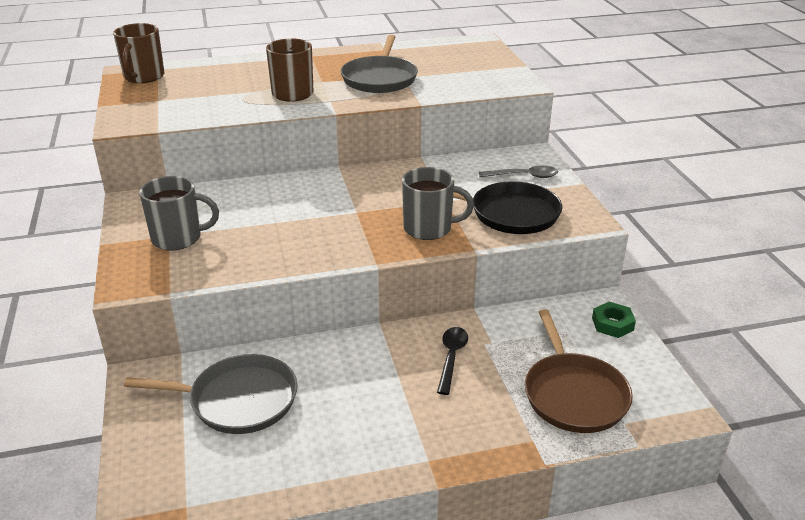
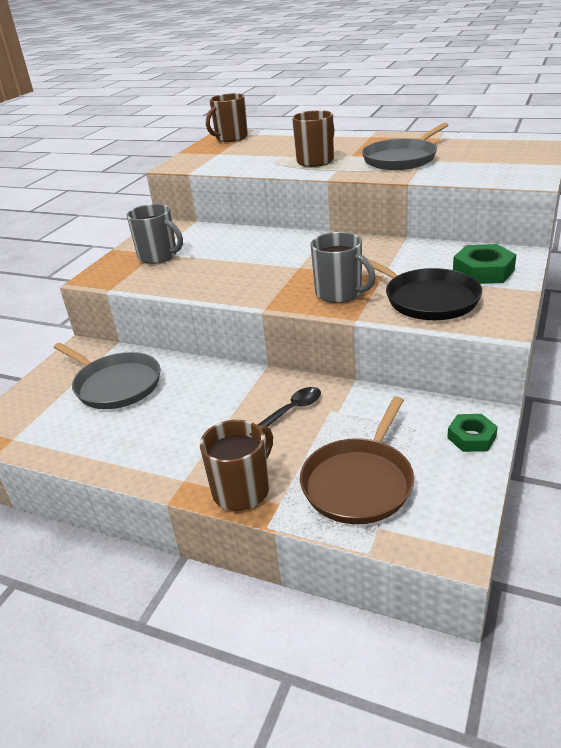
camera: 40 degrees right, 0 degrees up
(490, 444) = (242, 490): none -> brown mug
(523, 176) = (483, 271): grey spoon -> green nut

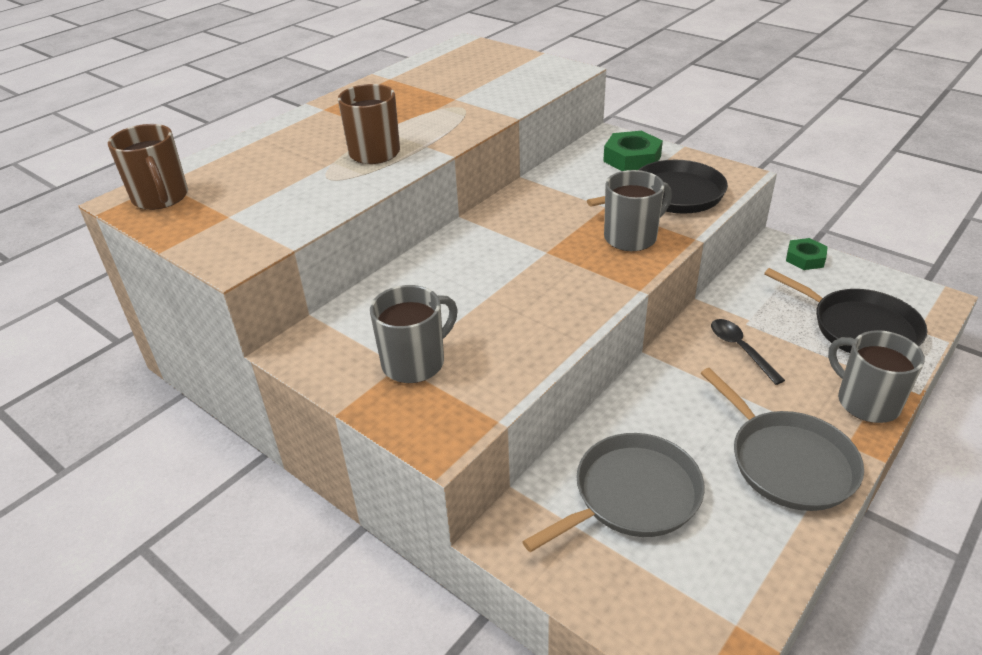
camera: 75 degrees left, 5 degrees up
(242, 490) = (866, 402): brown mug -> grey mug
(359, 482) = (859, 328): brown pan -> black pan
(402, 159) = (436, 107): grey pan -> grey pan (787, 462)

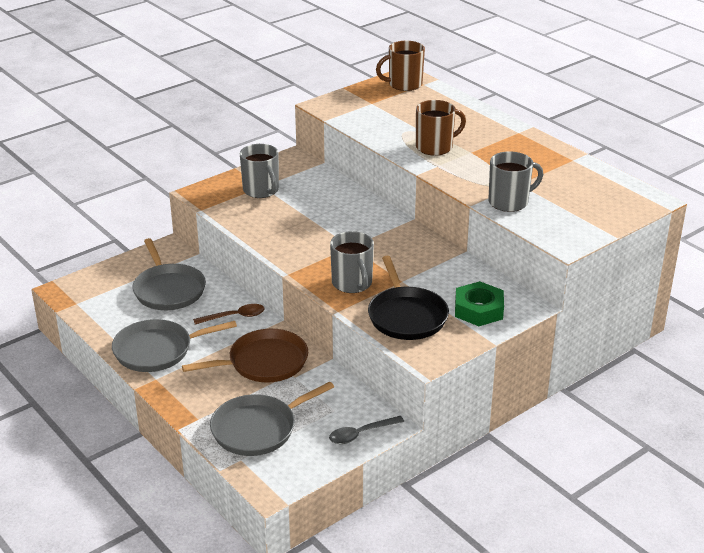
camera: 100 degrees right, 5 degrees down
(661, 399) = (234, 316): none -> brown spoon
(740, 349) = (264, 362): black spoon -> brown pan
(805, 258) = (361, 434): green nut -> grey spoon
(859, 328) = (258, 429): black pan -> grey pan
(866, 402) = (184, 401): grey mug -> grey mug (509, 202)

